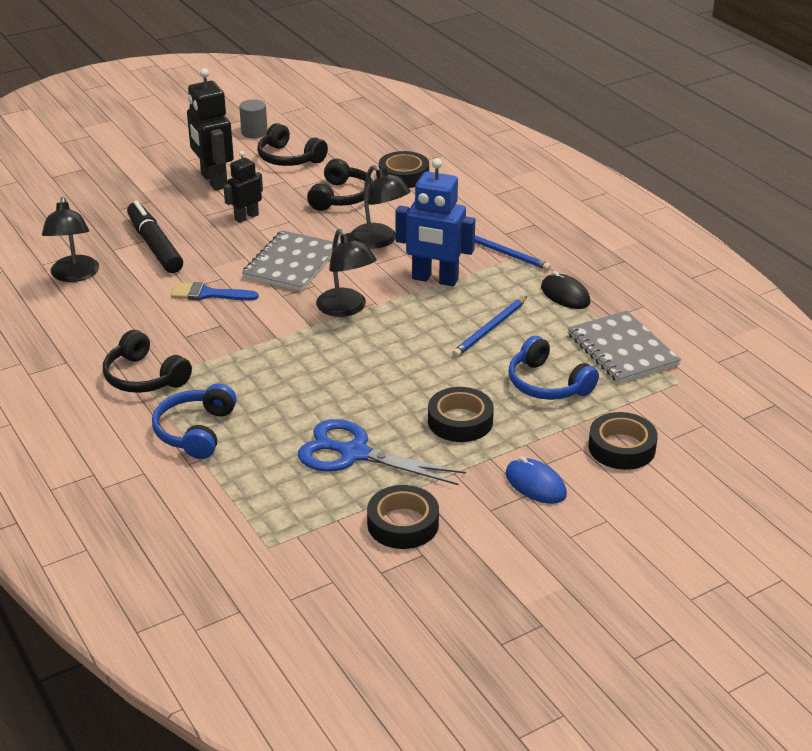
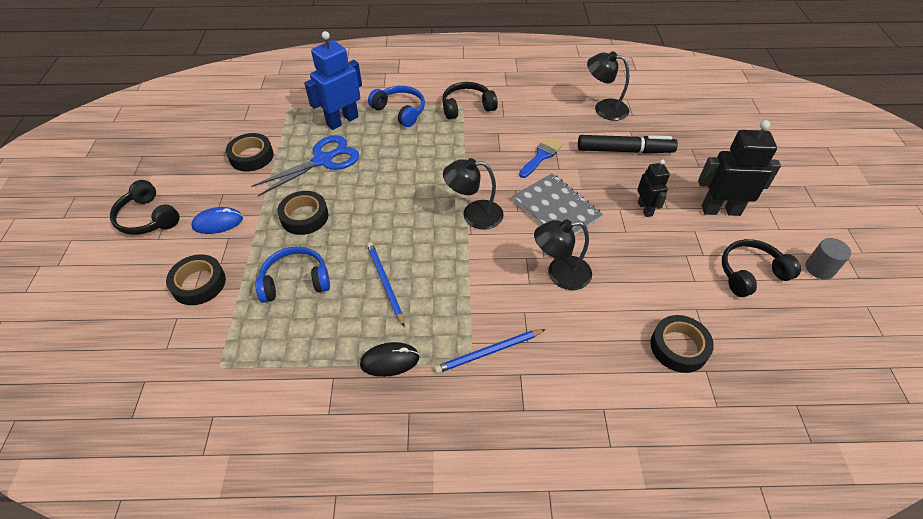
camera: 120 degrees right, 15 degrees up
(341, 197) = (654, 280): black headphones -> black headphones (148, 218)
(435, 279) = (477, 282): blue robot -> blue robot (342, 121)
(622, 350) = (288, 354): grey notebook -> none

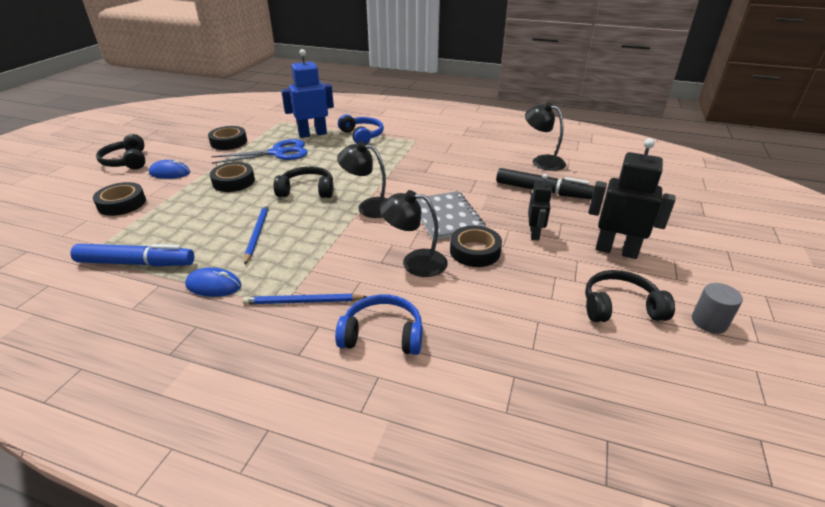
camera: 20 degrees right, 15 degrees down
(286, 359) = (136, 263): none -> blue marker
(295, 281) = (190, 217): blue headphones -> blue headphones (382, 335)
(390, 361) = (213, 285): black mouse -> blue mouse
(467, 107) = (418, 142): black headphones -> black headphones (307, 191)
(541, 156) = (459, 181): blue brush -> none
(679, 347) = (496, 347): black tape -> black tape (475, 251)

